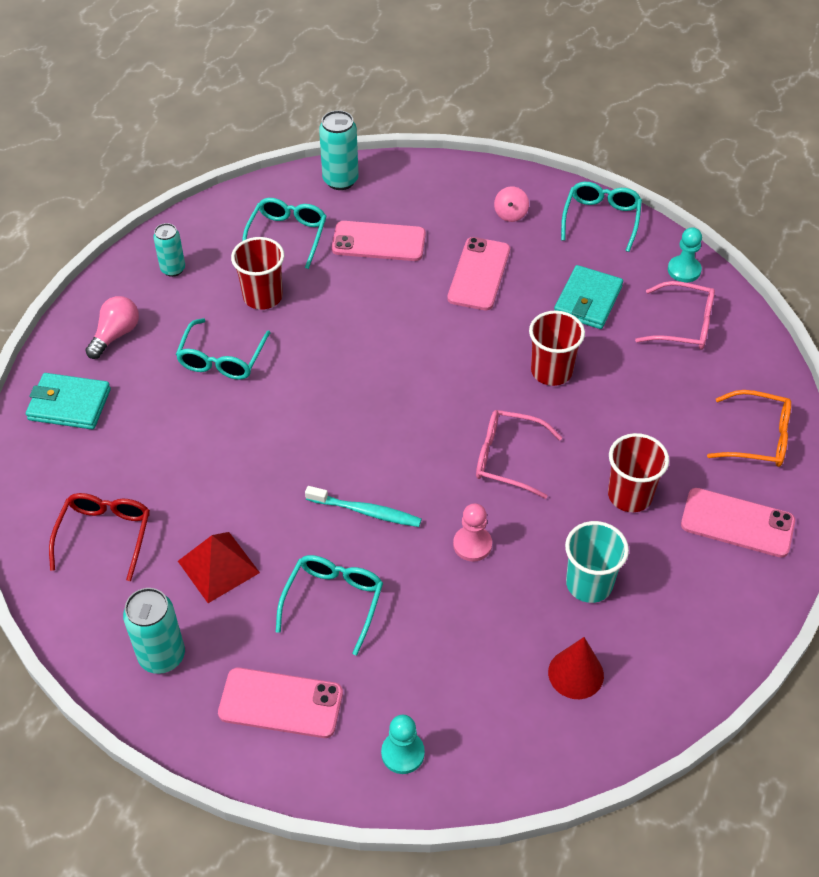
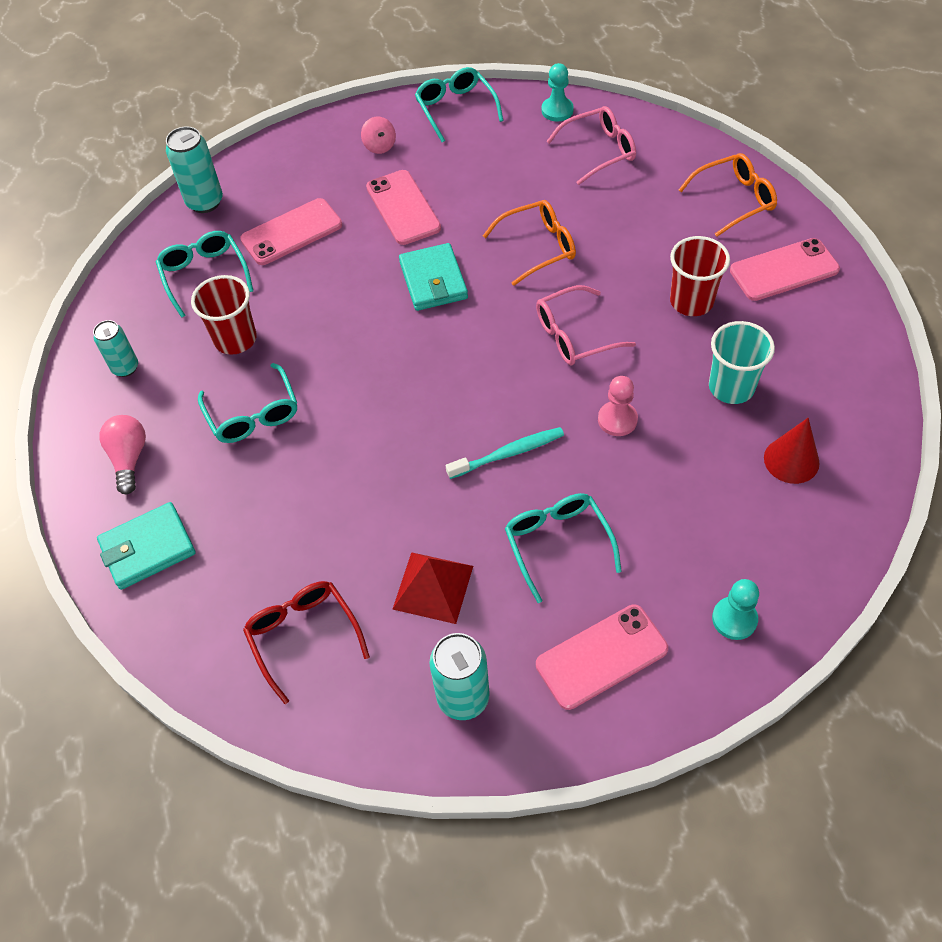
camera: 35 degrees left, 5 degrees up
(551, 371) = (538, 247): red cup -> orange glasses
(587, 300) = (509, 176): turquoise wallet -> turquoise wallet (433, 280)

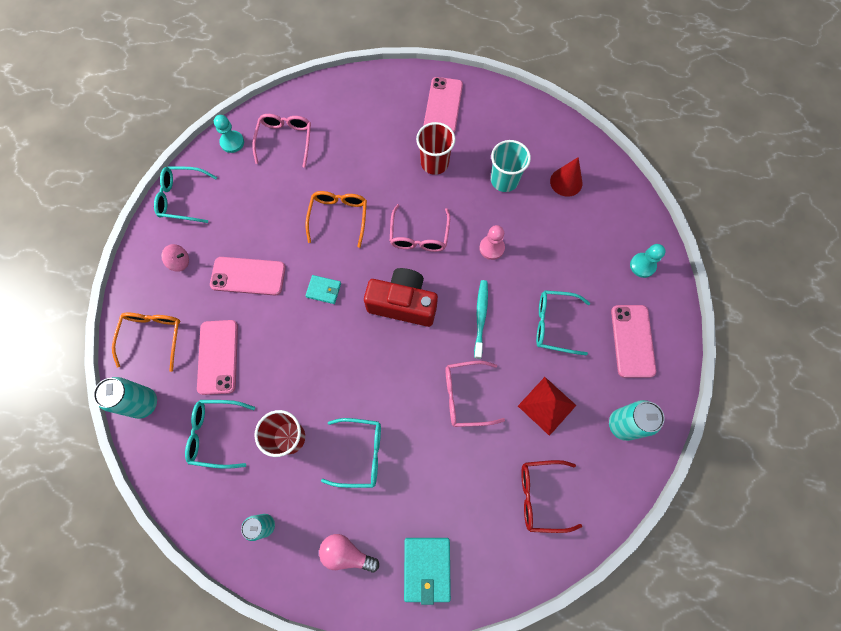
camera: 65 degrees left, 15 degrees up
(389, 487) = (465, 396): none -> pink glasses
(433, 280) = (324, 290): turquoise wallet -> turquoise wallet, size x0.60
(469, 363) = (403, 304): none -> red camera
(734, 200) = (376, 97): orange glasses -> orange glasses (153, 336)

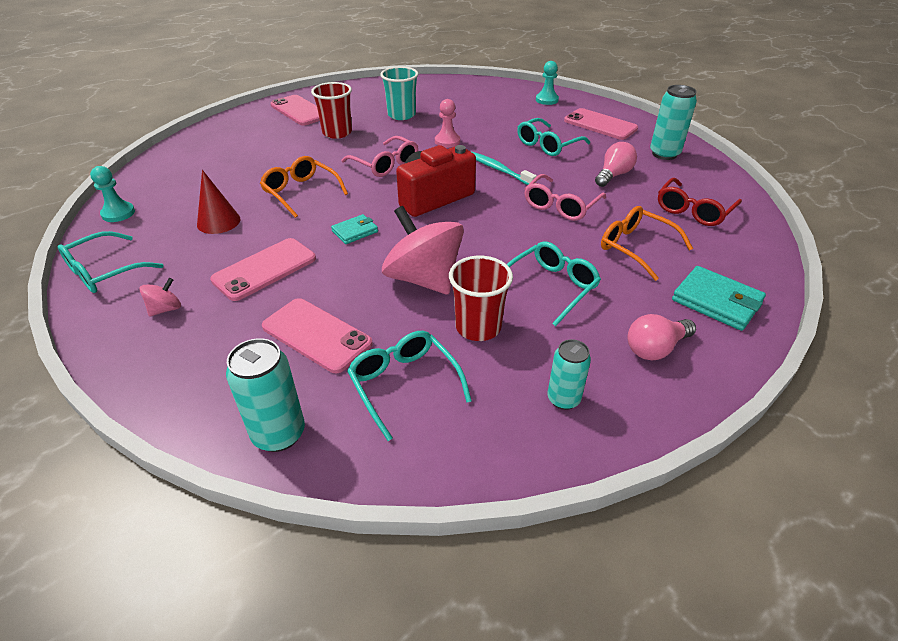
camera: 50 degrees left, 30 degrees down
(153, 336) = (210, 378): orange glasses -> orange glasses (636, 247)
(216, 434) = (404, 384): turquoise glasses -> turquoise glasses turned 105 degrees clockwise
(285, 140) = (179, 185): pink glasses -> none
(309, 372) = (424, 279): none -> pink spinning top
(547, 405) = (613, 175): red pyramid -> pink light bulb
(566, 182) = (442, 97): red cone -> red cone (218, 222)

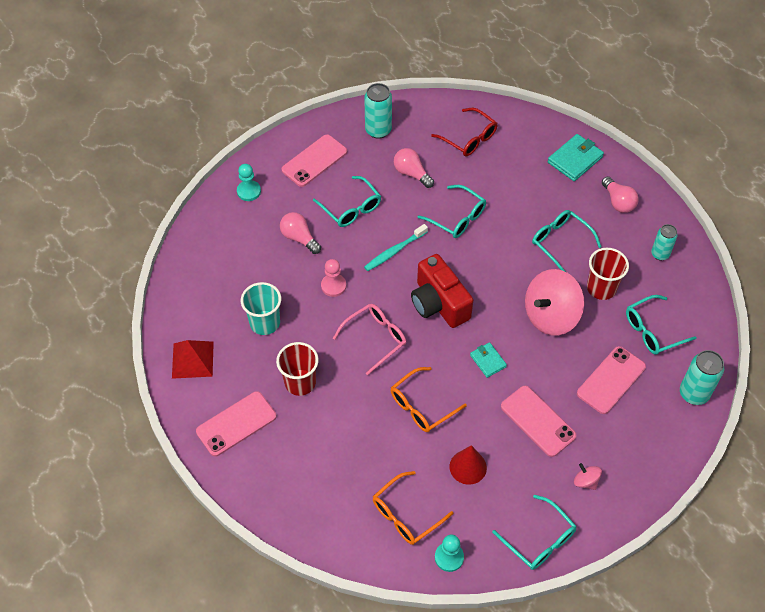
camera: 85 degrees left, 15 degrees up
(364, 92) = (192, 359): none -> red pyramid
(500, 123) = (299, 238): none -> pink light bulb
(561, 206) = (457, 218): pink glasses -> turquoise glasses
(636, 247) = (516, 185): orange glasses -> orange glasses (406, 515)

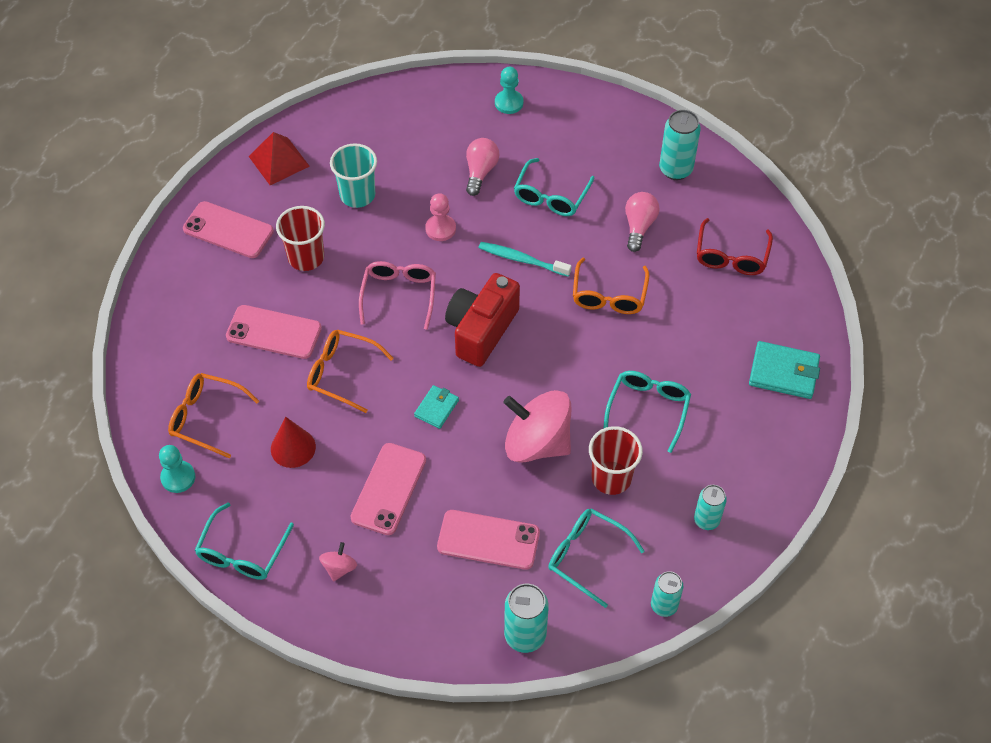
camera: 60 degrees right, 0 degrees up
(314, 161) = (590, 136): pink phone -> pink phone (274, 332)
(375, 338) = (399, 295): pink glasses -> pink glasses turned 105 degrees counterclockwise
(457, 218) = (609, 295): turquoise glasses -> orange glasses
(618, 202) = (753, 444): pink light bulb -> none
(709, 307) = (664, 605): none -> turquoise can

